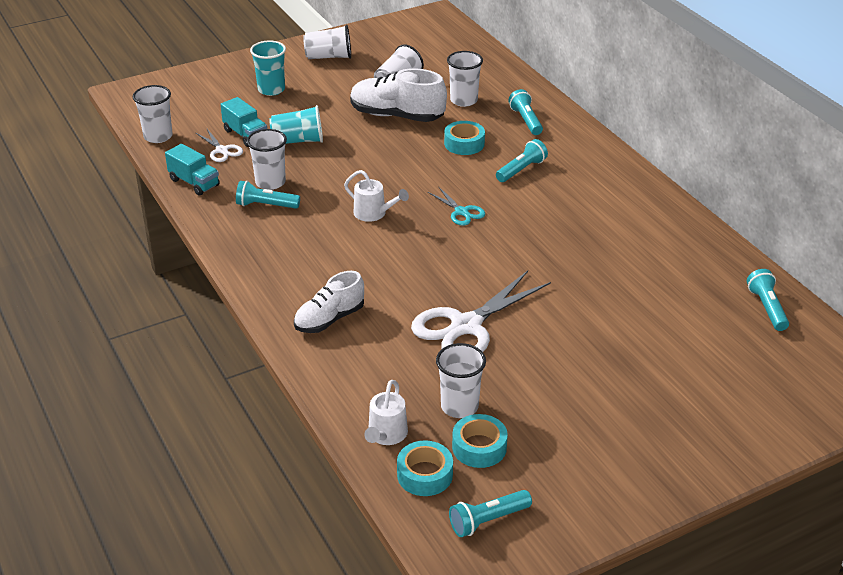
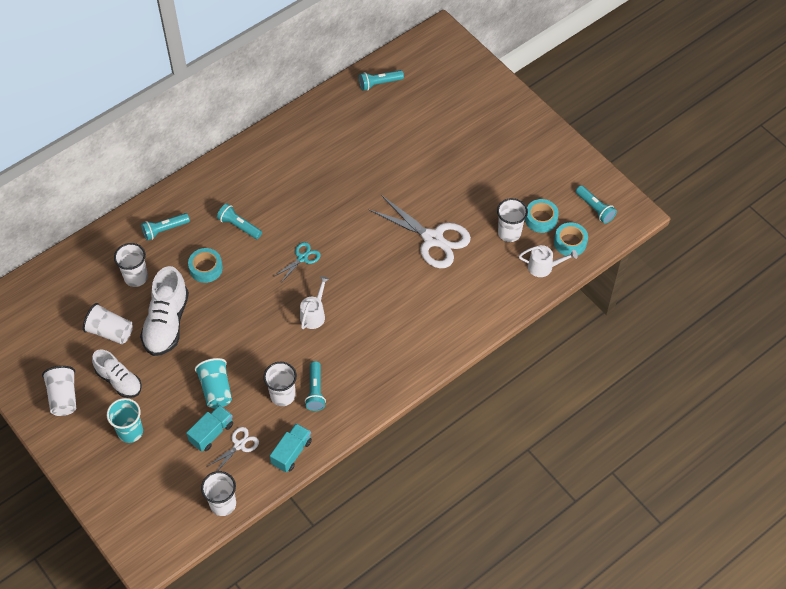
camera: 100 degrees left, 20 degrees up
(329, 319) = (443, 318): white shoe -> white shoe (119, 381)

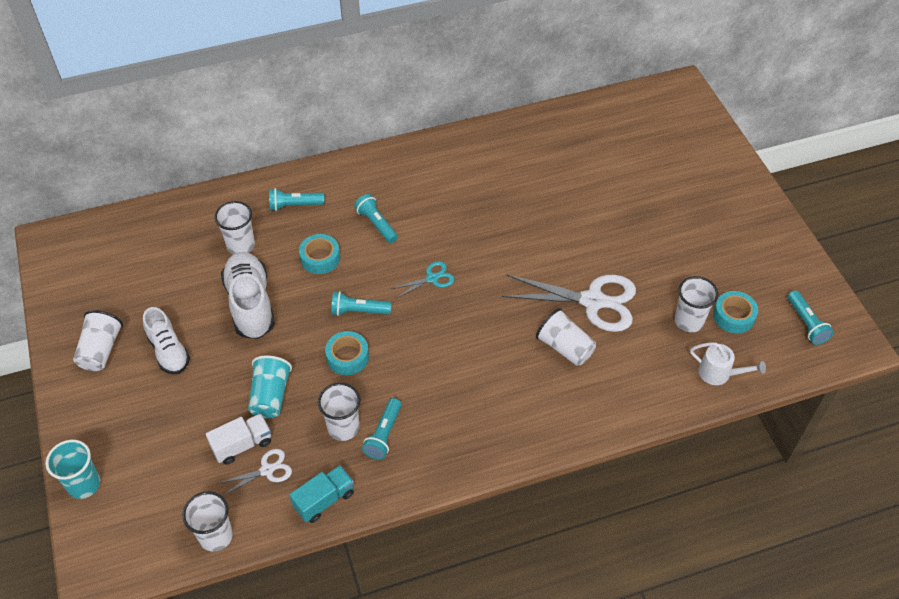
camera: 20 degrees right, 5 degrees down
(110, 331) = (186, 295): white cup -> white cup (565, 347)
(130, 432) = (153, 413): turquoise cup -> turquoise cup (84, 484)
(167, 323) = (250, 304): white shoe -> white shoe turned 135 degrees clockwise
(211, 433) = (242, 445): turquoise truck -> white truck
(314, 314) = (419, 345): white watering can -> none
(379, 83) = (593, 120): turquoise flashlight -> turquoise flashlight (358, 311)
(433, 239) = (593, 301): white scissors -> white scissors turned 45 degrees counterclockwise
(570, 242) = (762, 354): turquoise tape -> turquoise tape (347, 357)

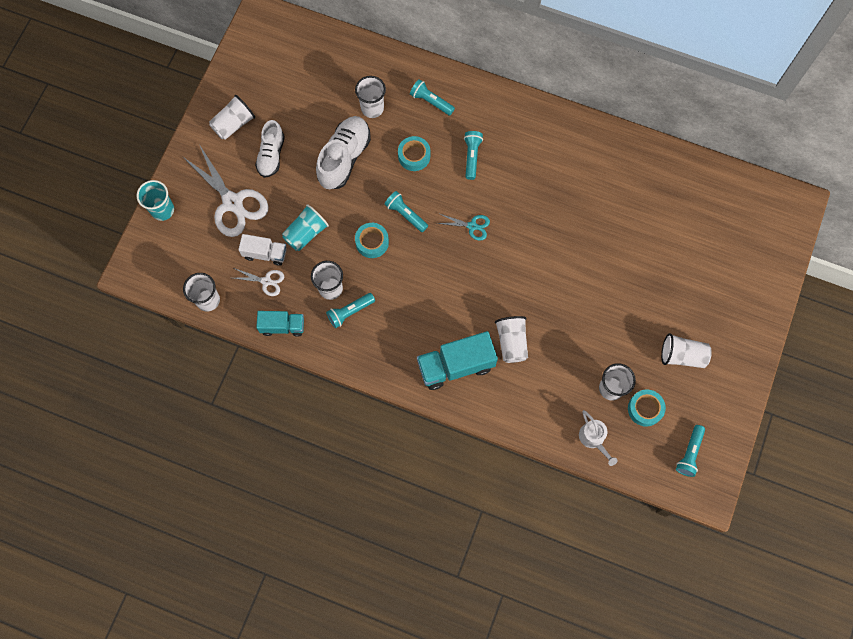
camera: 40 degrees right, 20 degrees up
(534, 405) = (456, 365): none -> turquoise truck
(593, 301) = (561, 324): white scissors -> white scissors (232, 203)
(717, 253) = (682, 355): none -> white cup

